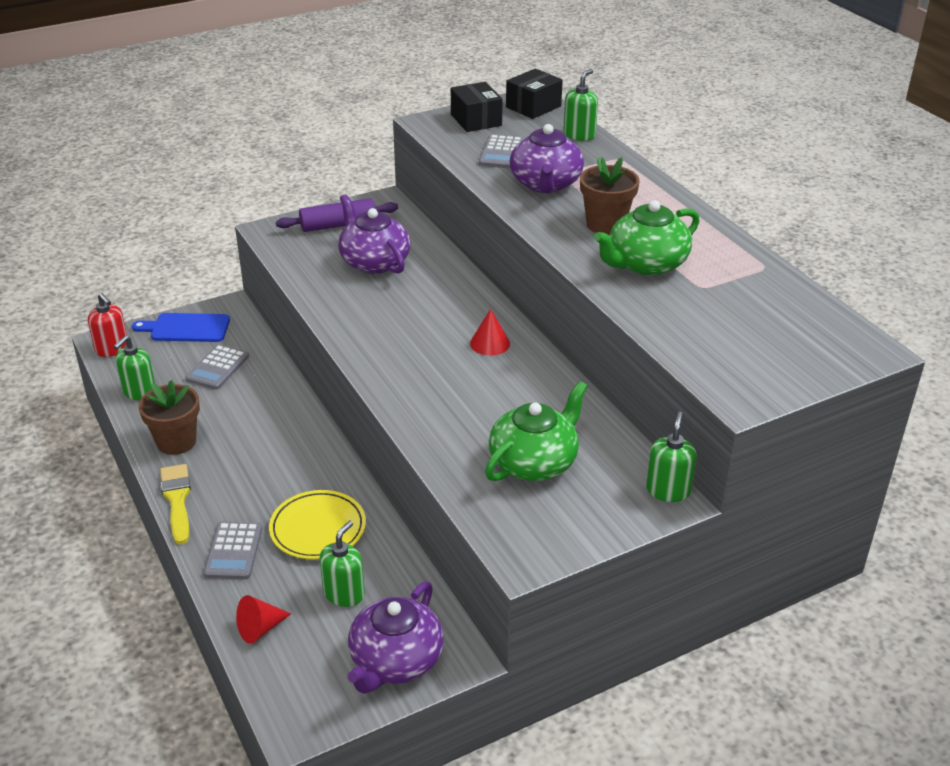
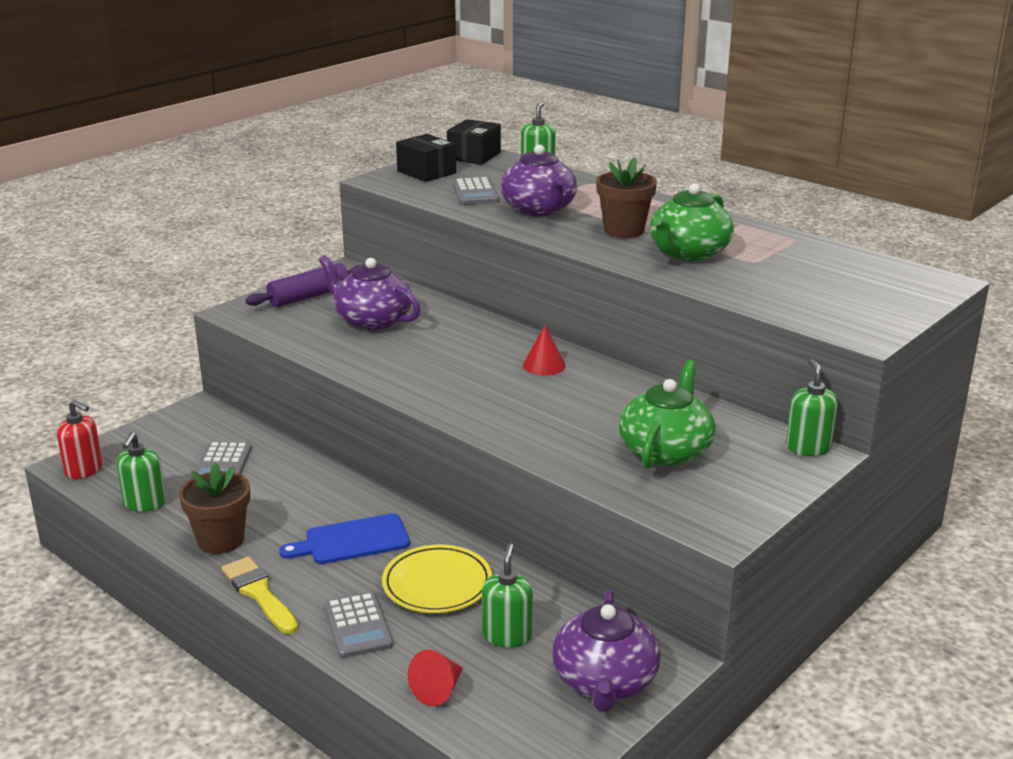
camera: 20 degrees left, 10 degrees down
(186, 328) = (161, 435): blue cutting board -> blue cutting board (352, 541)

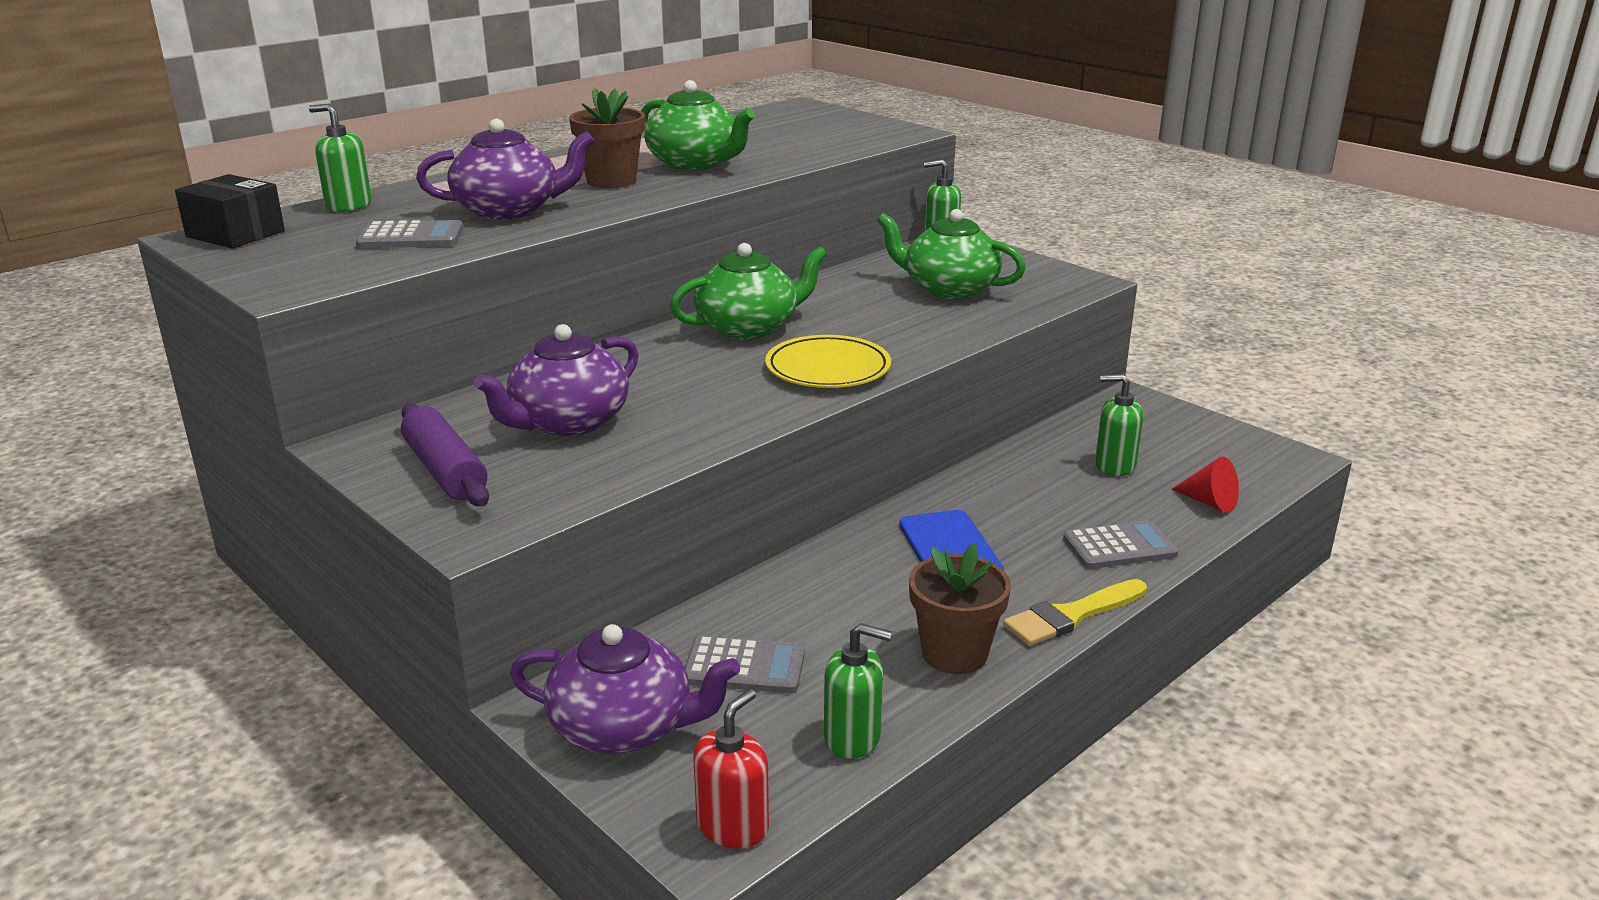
camera: 85 degrees left, 0 degrees up
(426, 172) = (282, 261): black box -> none
(437, 584) = (1034, 499): yellow plate -> yellow plate (828, 369)
(544, 365) = (749, 327): red cone -> green teapot
(605, 682) = (1169, 425): purple teapot -> purple teapot (624, 727)

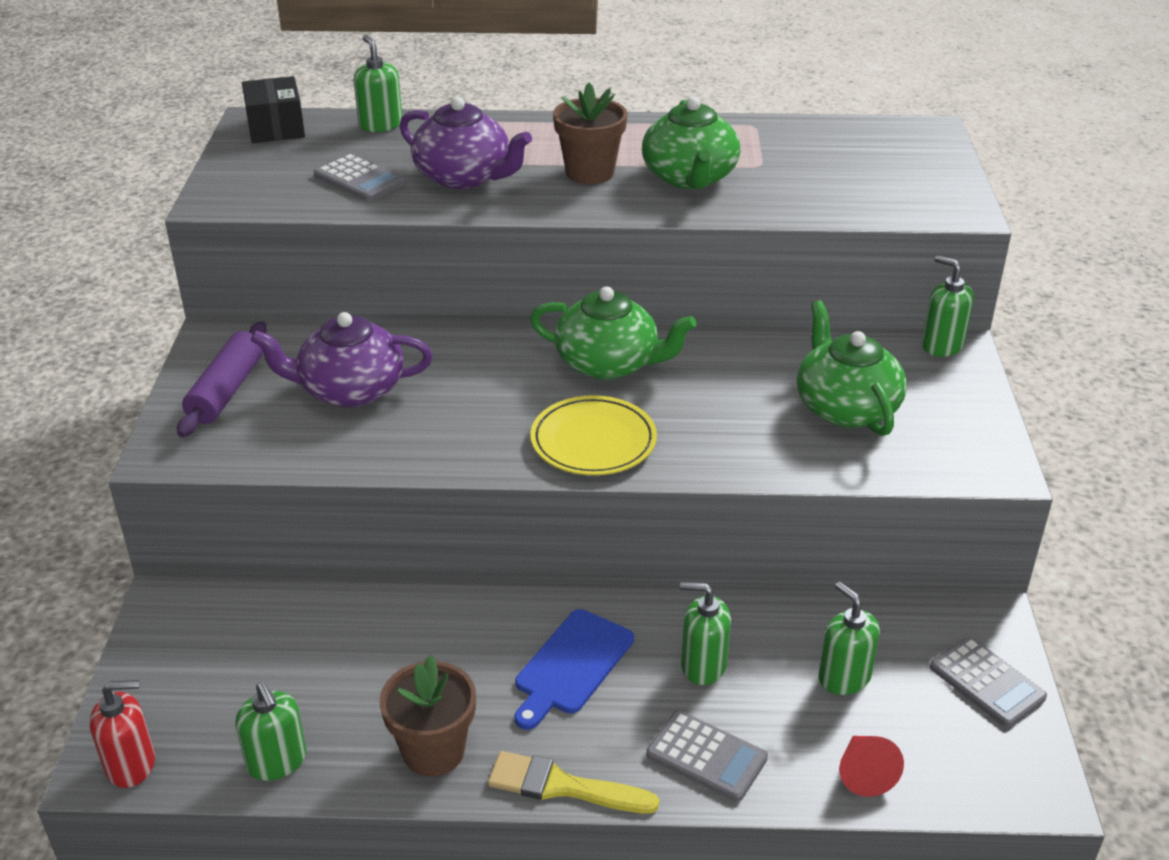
camera: 45 degrees right, 10 degrees up
(624, 727) = (180, 649): purple teapot -> none
(744, 666) = (300, 657): grey calculator -> grey calculator (986, 682)
(1030, 505) = (703, 665): none -> green soap dispenser

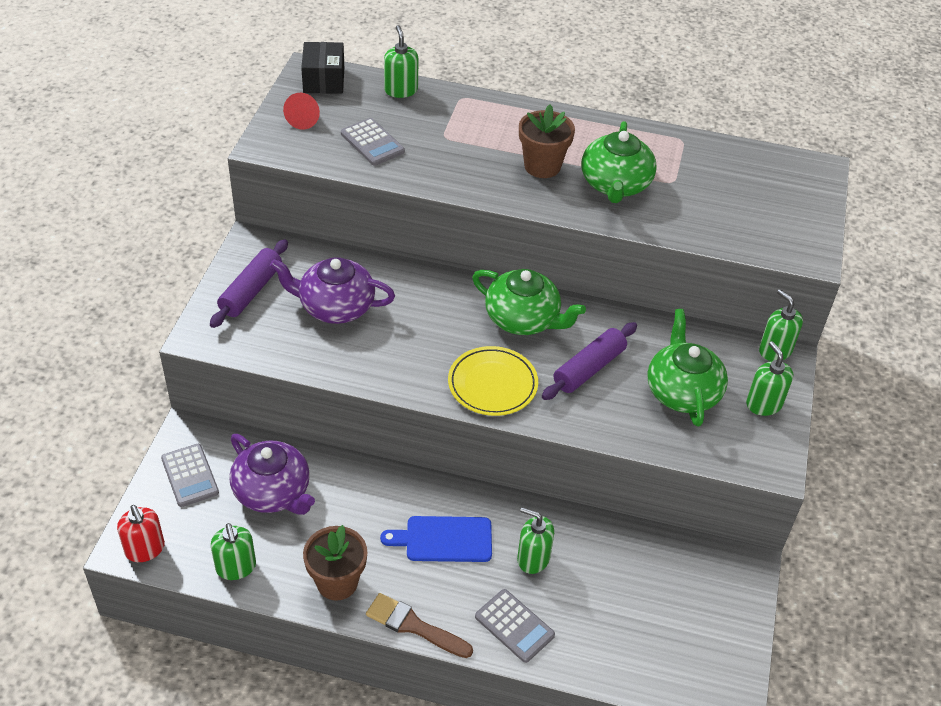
camera: 10 degrees right, 10 degrees up
(131, 765) = (145, 549): red soap dispenser -> red soap dispenser turned 60 degrees clockwise
(464, 177) = (448, 154): purple teapot -> purple teapot (273, 492)
(562, 786) = (414, 626): yellow brush -> brown brush
(571, 666) = (444, 539): blue cutting board -> blue cutting board turned 45 degrees clockwise
(715, 403) = (589, 369): none -> purple rolling pin
(844, 677) = (627, 588): green soap dispenser -> green soap dispenser (763, 404)
(864, 773) = (616, 662): red cone -> red cone (304, 119)
(986, 682) = (725, 614): grey calculator -> grey calculator (190, 475)

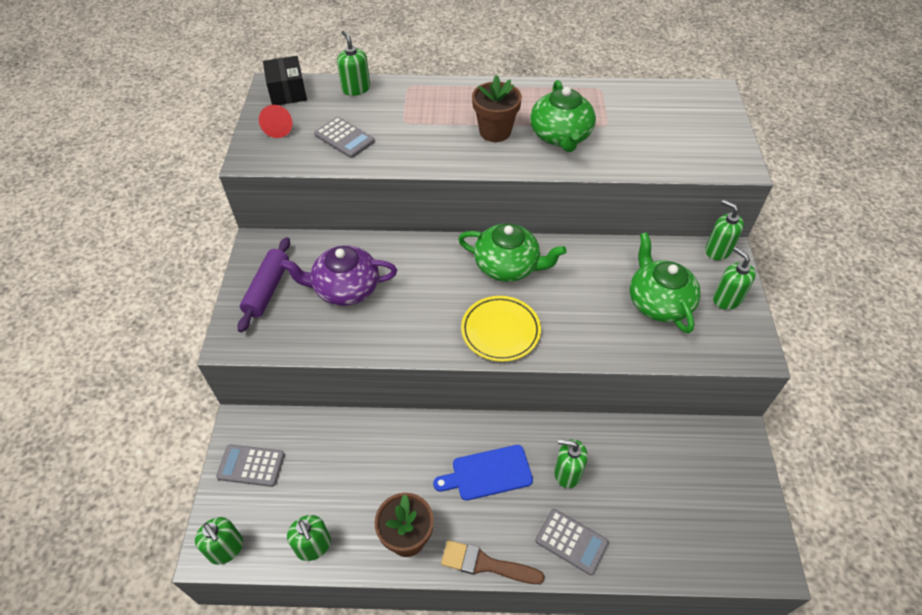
camera: 10 degrees left, 5 degrees up
(145, 549) = (226, 549): red soap dispenser -> green soap dispenser
(190, 475) = (251, 466): grey calculator -> grey calculator turned 135 degrees clockwise
(273, 492) = (328, 464): purple teapot -> none
(589, 369) = (576, 298): purple rolling pin -> none

